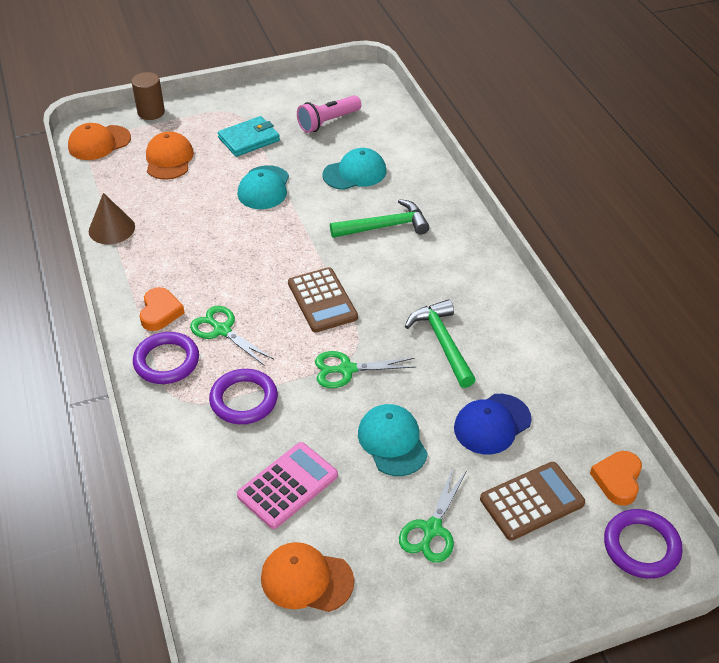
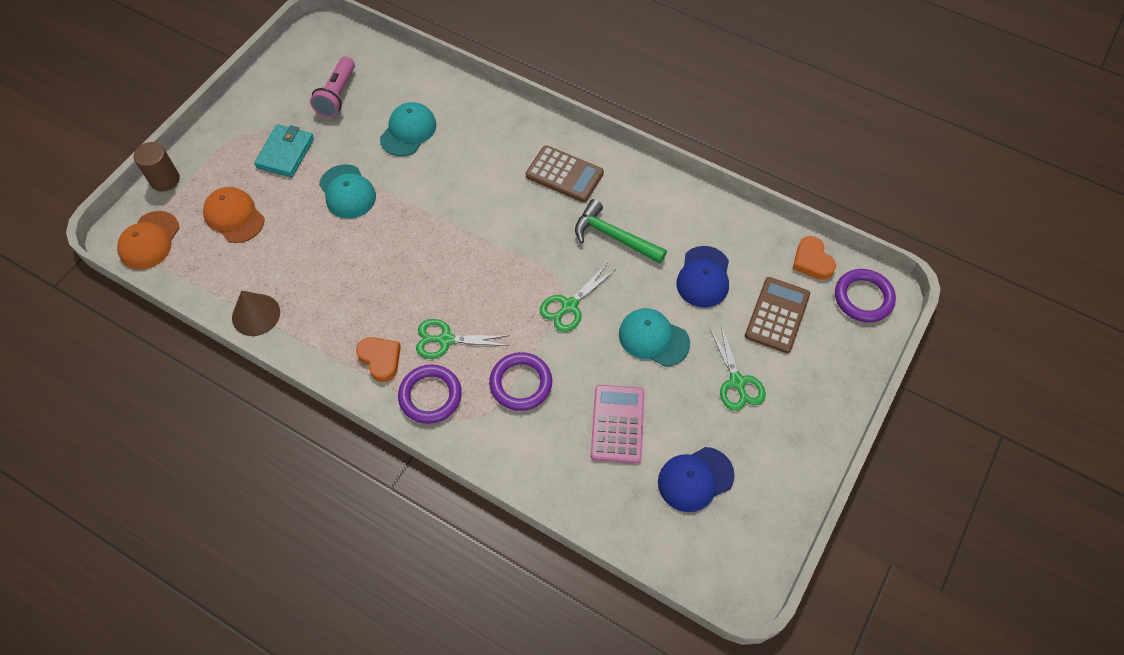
camera: 40 degrees left, 15 degrees up
(306, 579) = (695, 479): orange cap -> blue cap
(322, 300) = (496, 262): brown calculator -> brown calculator (564, 174)
(385, 226) = (479, 165): green hammer -> none

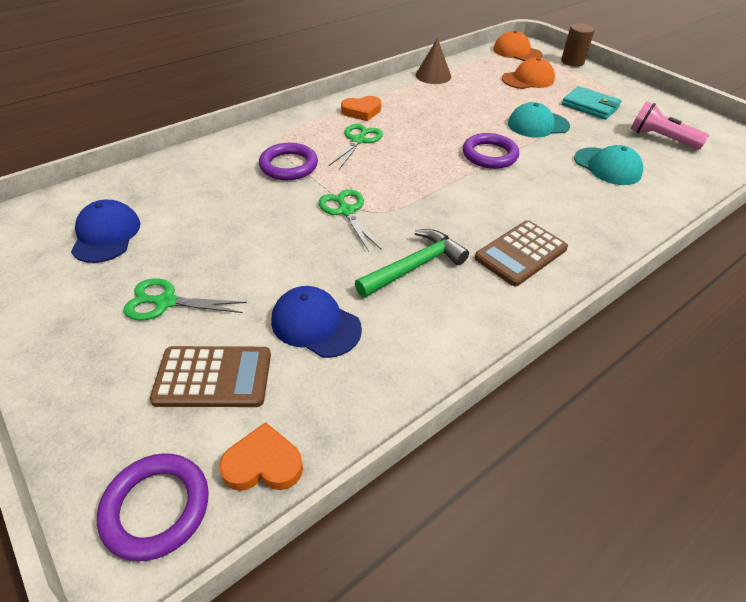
camera: 110 degrees right, 15 degrees down
(430, 396) = (313, 125): purple ring -> purple ring (489, 155)
(617, 424) = (203, 205): pink calculator -> none
(653, 338) = (268, 255): turquoise cap -> none
(777, 315) = (213, 377): brown calculator -> brown calculator turned 45 degrees counterclockwise

